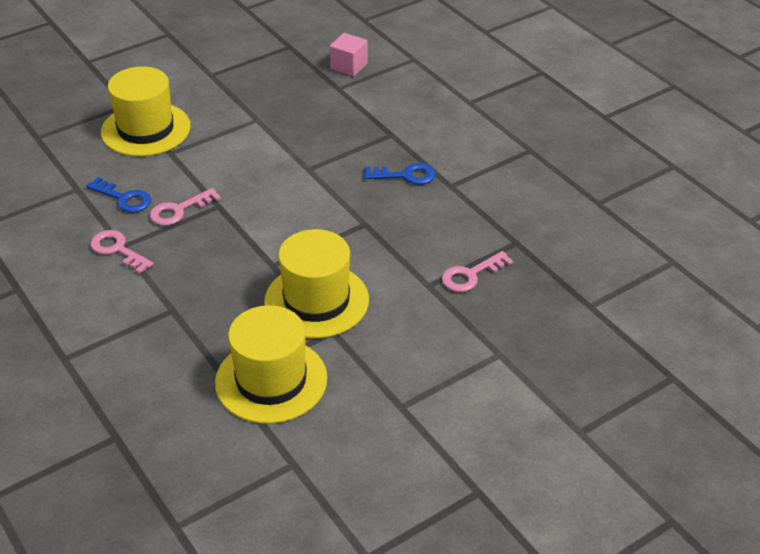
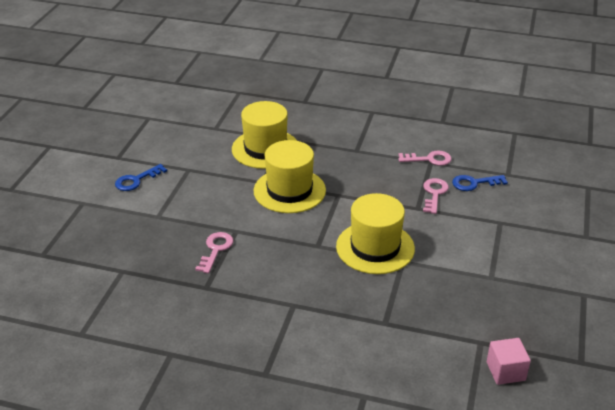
camera: 140 degrees right, 5 degrees down
(146, 129) = (542, 228): yellow hat -> yellow hat (375, 247)
(405, 175) = (333, 294): blue key -> blue key (136, 180)

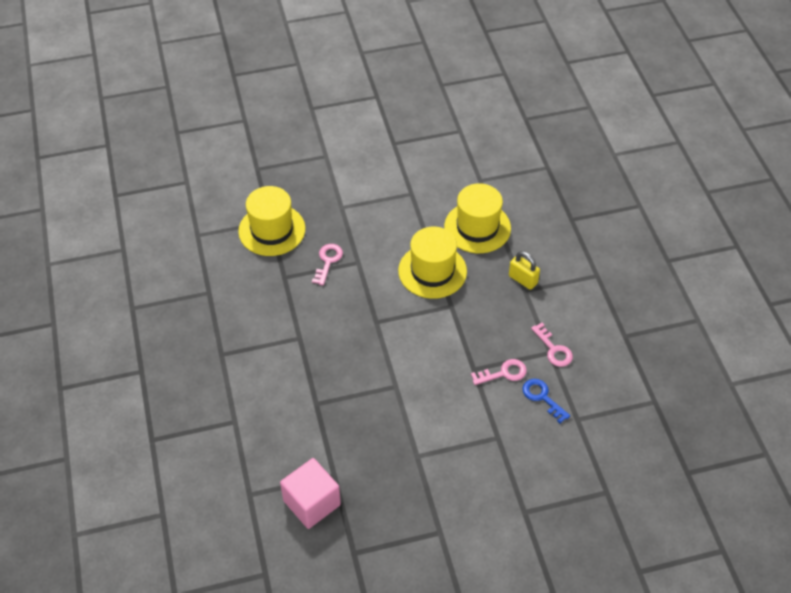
camera: 60 degrees right, 15 degrees up
(136, 180) = (374, 170): blue key -> none
(215, 250) = (328, 261): pink key -> pink key turned 60 degrees counterclockwise
(344, 147) = (523, 280): none -> yellow padlock
(375, 247) = (400, 360): yellow hat -> yellow hat (272, 230)
(505, 371) = (312, 503): pink cube -> pink cube, size x1.57

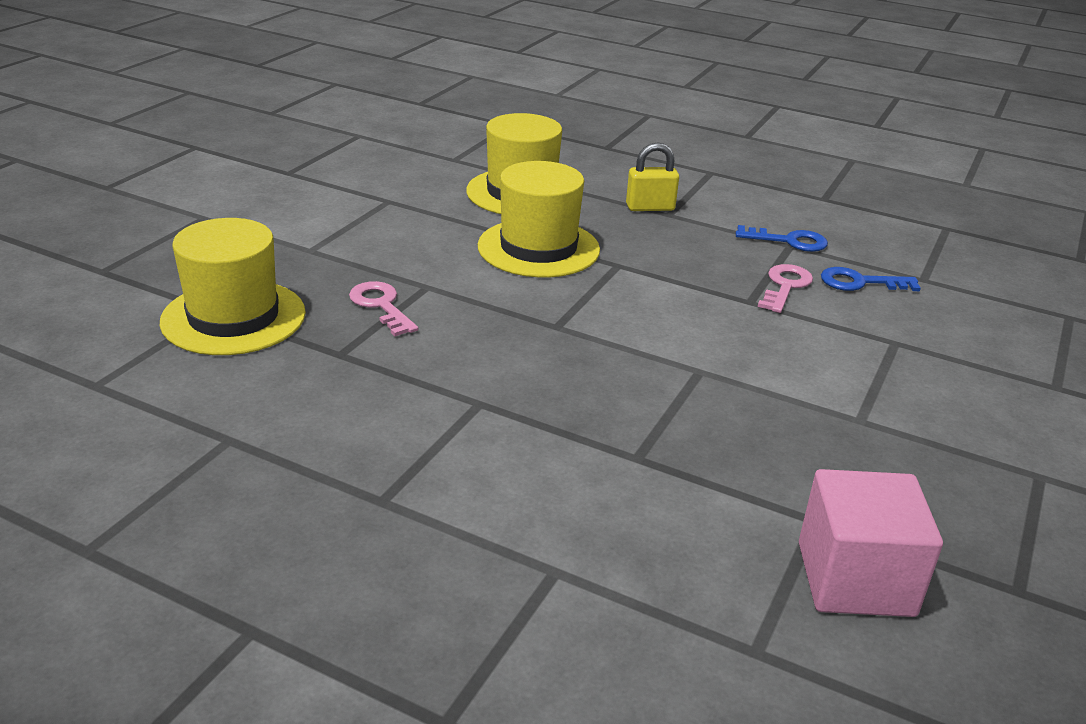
camera: 50 degrees left, 20 degrees down
(553, 349) = (788, 241): pink key -> blue key

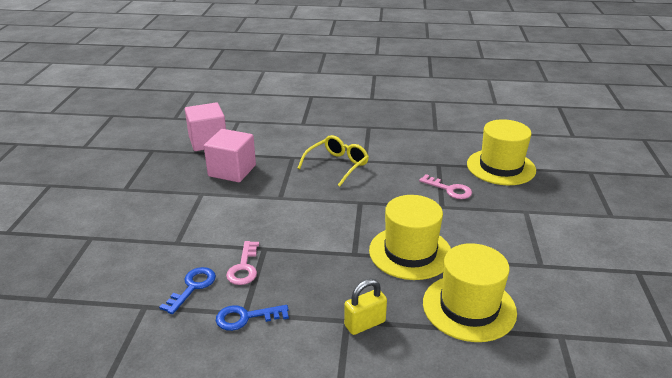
camera: 160 degrees right, 0 degrees up
(547, 407) = (337, 165): none -> yellow glasses
(791, 458) = (232, 171): none -> pink cube
(860, 282) = (192, 287): blue key -> blue key turned 45 degrees counterclockwise

